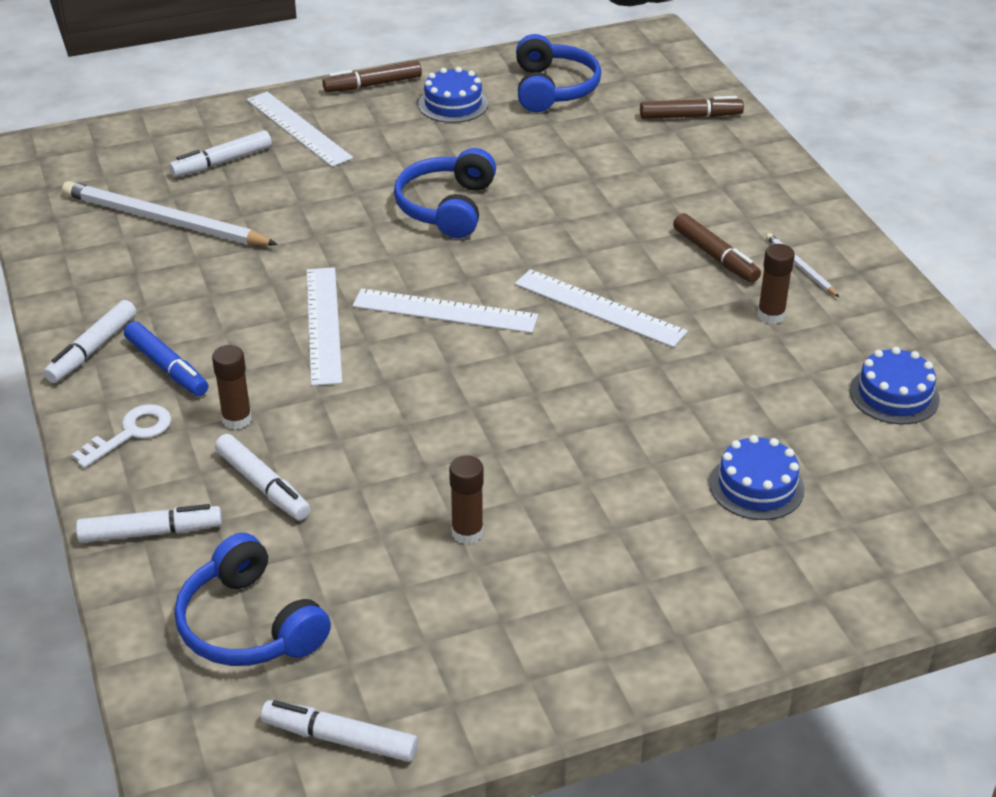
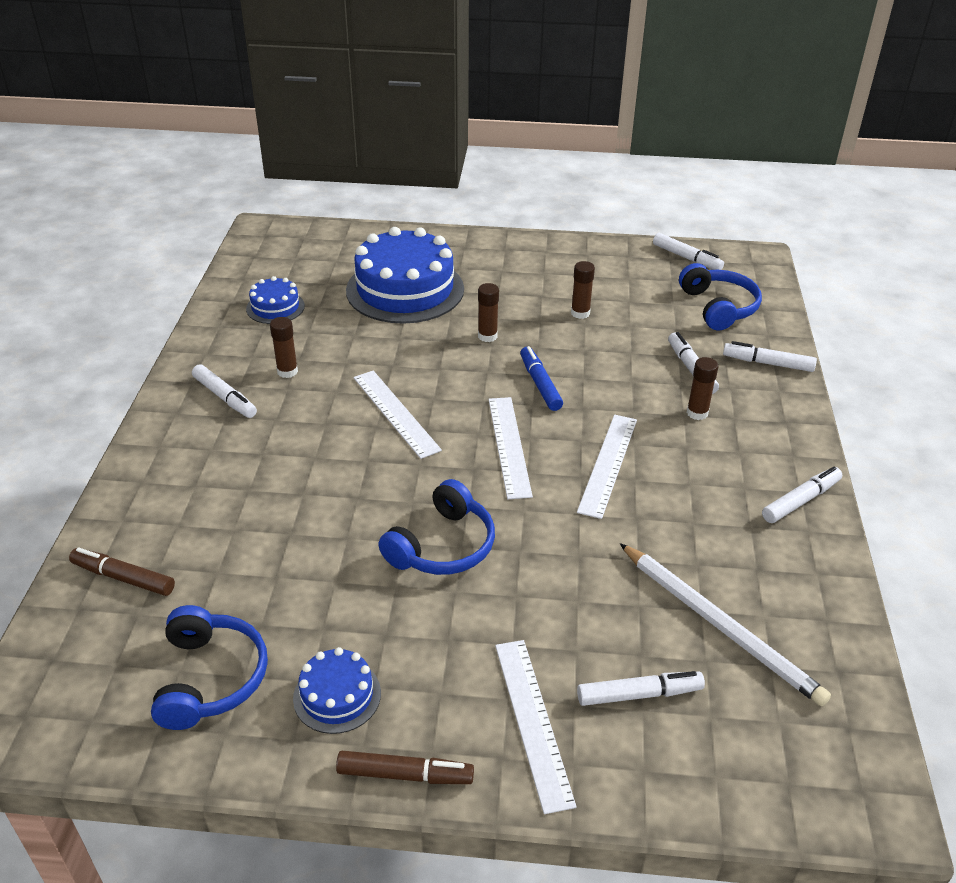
camera: 155 degrees left, 0 degrees up
(131, 433) = (775, 425): white key -> none
(167, 367) = (741, 467): blue marker -> blue marker (540, 384)
(445, 311) = (509, 446): white ruler -> white ruler turned 45 degrees clockwise
(553, 89) = (210, 678): blue headphones -> blue headphones turned 150 degrees clockwise
(573, 445) = (487, 336): none -> brown glue stick
(715, 256) = (273, 425): brown marker -> none
(756, 486) = (405, 290): blue cake -> blue cake, size x2.09
(800, 267) = (225, 397): white pencil -> white marker

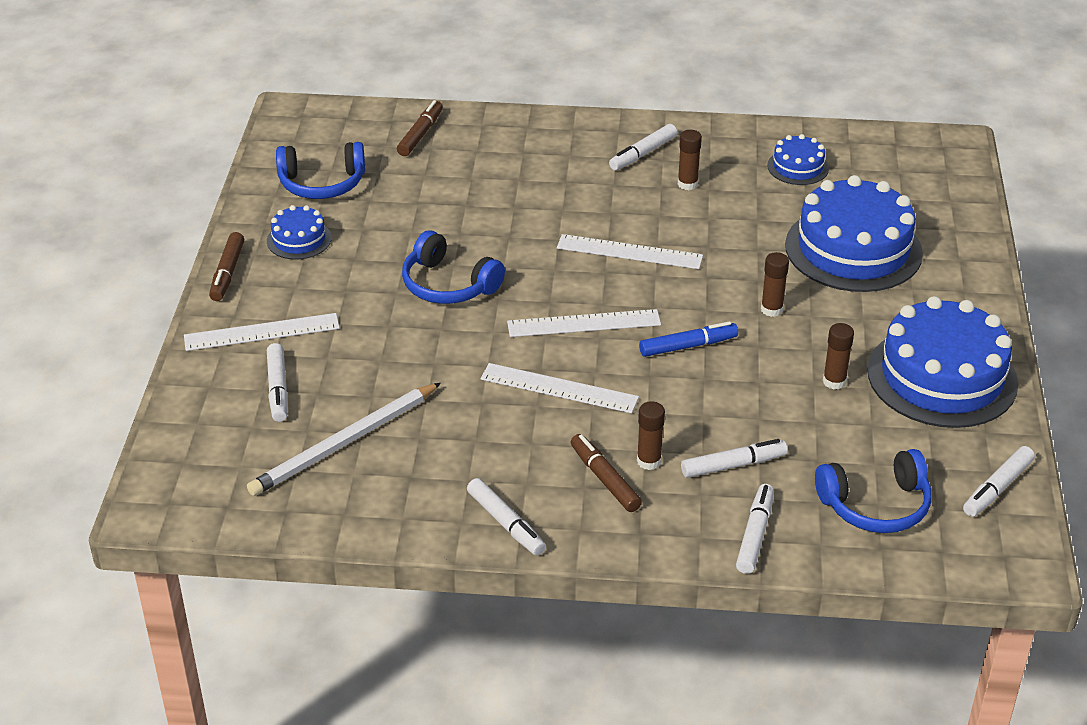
camera: 90 degrees right, 0 degrees up
(396, 413) = (629, 252): white ruler -> white ruler turned 45 degrees clockwise
(569, 266) = (942, 377): none -> blue cake
(726, 439) = (604, 479): none -> brown marker

